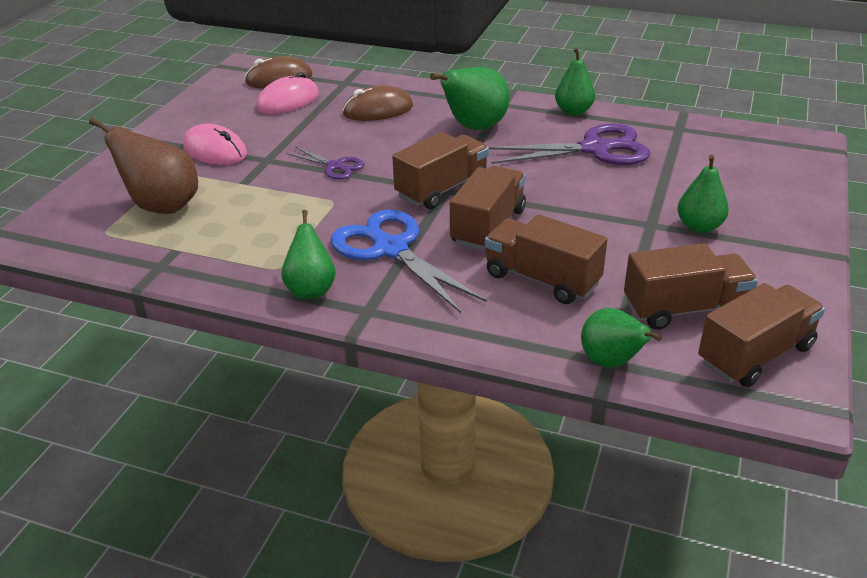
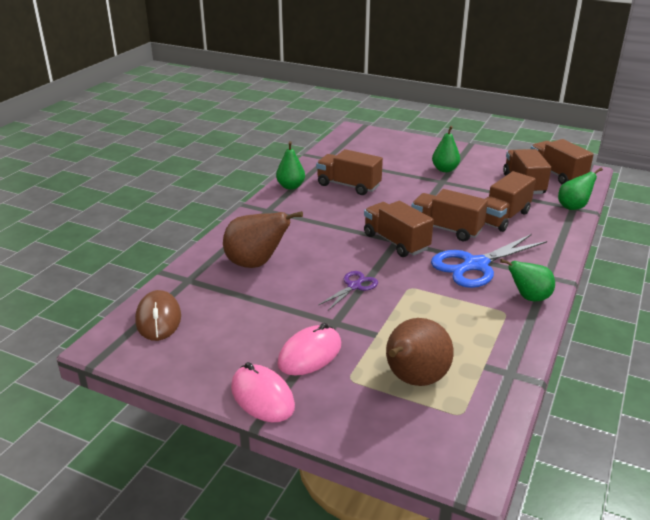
camera: 85 degrees left, 5 degrees down
(288, 101) = (215, 312): pink mouse -> pink mouse (262, 397)
(378, 110) = (256, 264): brown mouse -> brown pear
(474, 128) = (304, 224): green pear -> none
(595, 149) = (348, 185): purple scissors -> brown truck

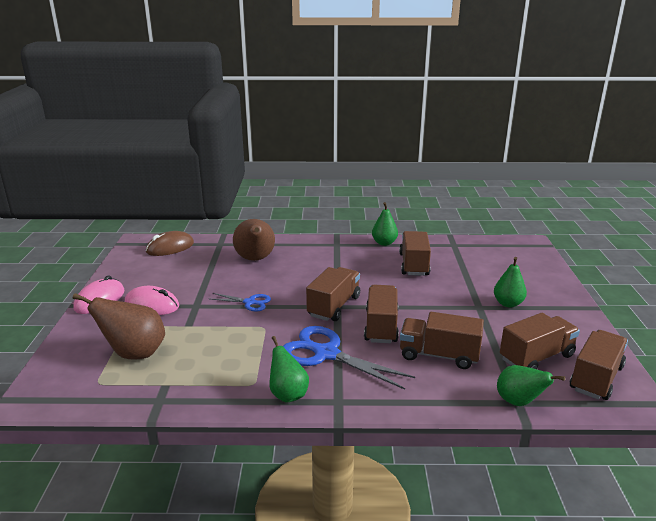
camera: 65 degrees right, 5 degrees down
(354, 286) = (250, 302): purple scissors -> blue scissors

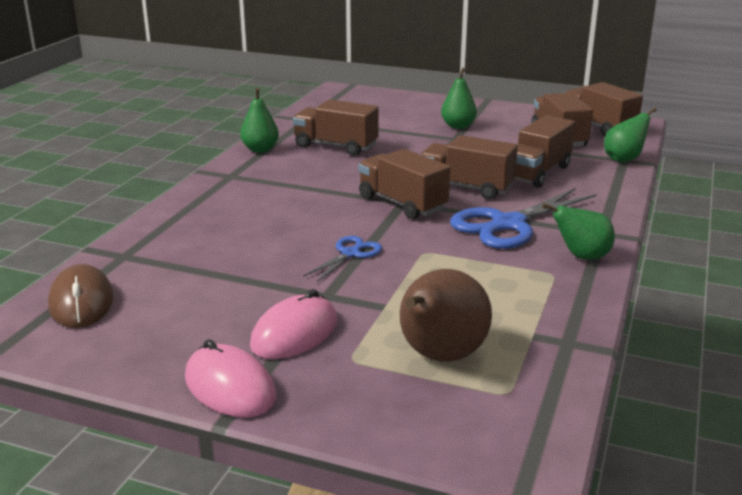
camera: 70 degrees left, 0 degrees up
(255, 259) = (216, 234): brown pear -> none

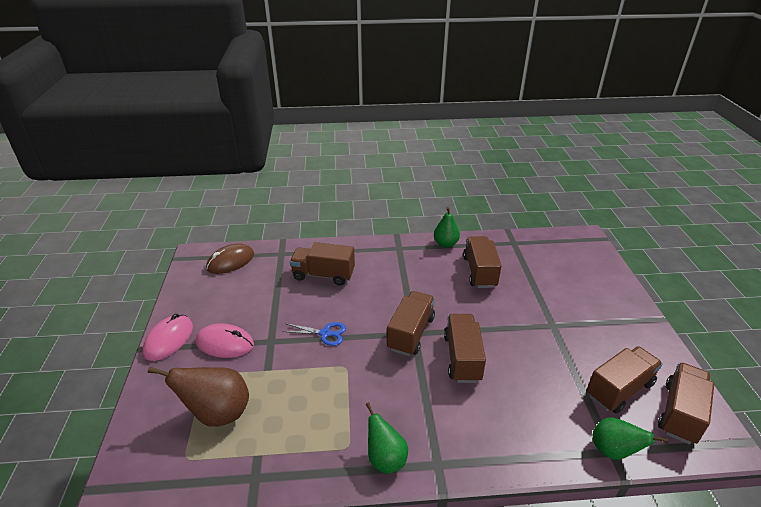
camera: 65 degrees right, 10 degrees up
(458, 126) = (579, 319): green pear -> none
(507, 224) = (414, 399): blue scissors -> none
(537, 173) = (525, 393): brown truck -> brown truck (323, 275)

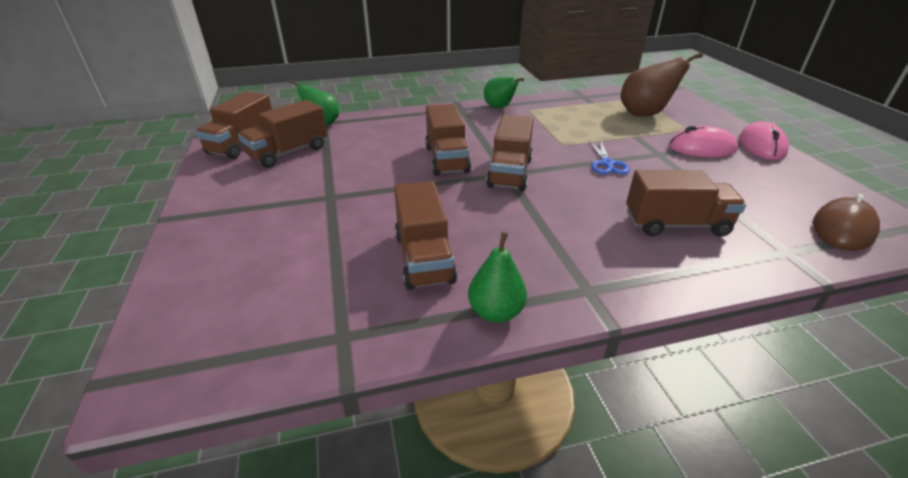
camera: 170 degrees right, 0 degrees up
(325, 333) = (607, 164): blue scissors -> blue scissors turned 90 degrees counterclockwise

